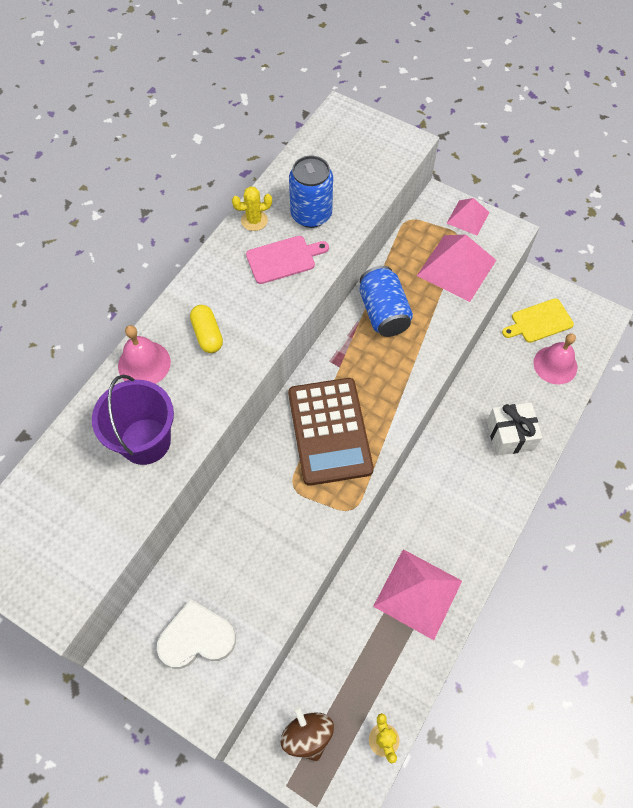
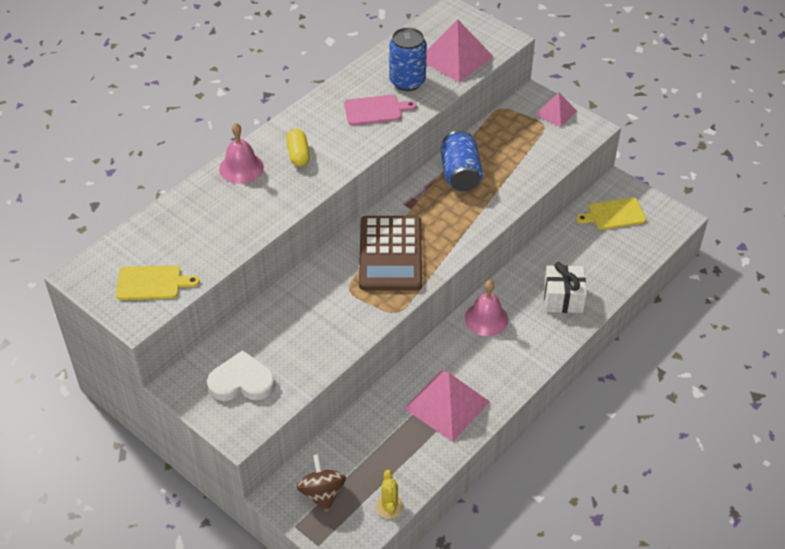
camera: 10 degrees right, 15 degrees down
(68, 551) = (152, 283): none -> yellow cutting board
(145, 441) = (230, 220): purple bucket -> none
(254, 220) = (357, 80): yellow cactus -> none
(456, 268) = (535, 149): pink pyramid -> pink pyramid (455, 58)
(555, 365) = (620, 250): pink bell -> pink bell (486, 319)

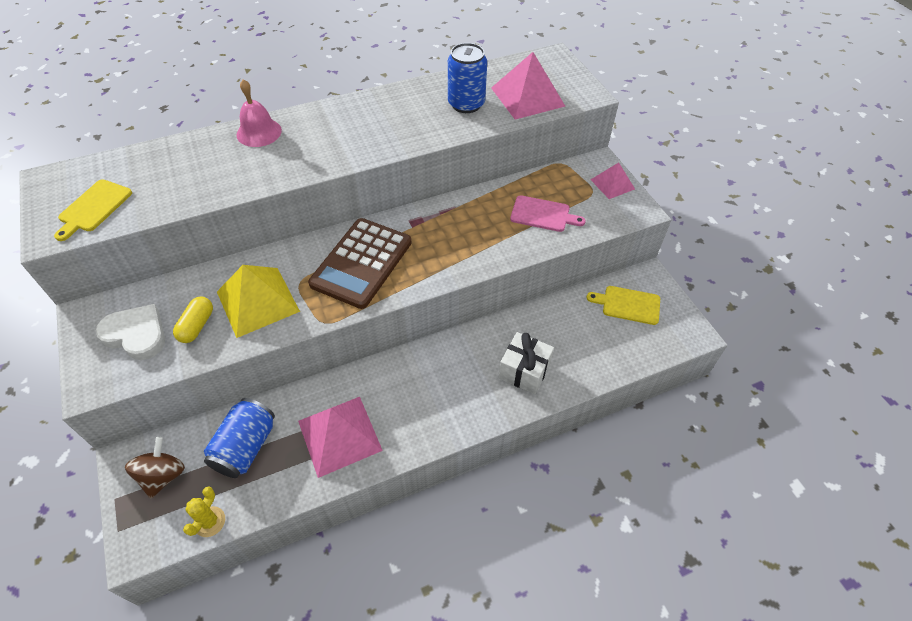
camera: 25 degrees right, 5 degrees up
(152, 283) = (93, 208): yellow cutting board -> yellow cutting board turned 90 degrees clockwise
(298, 155) = (317, 137): yellow capsule -> yellow capsule (197, 326)
(325, 317) = (257, 301): none -> yellow pyramid
(375, 110) = (417, 120): pink cutting board -> pink cutting board (543, 214)
(460, 174) = (481, 211): blue can -> blue can (246, 447)
(486, 319) = (436, 361): pink bell -> none

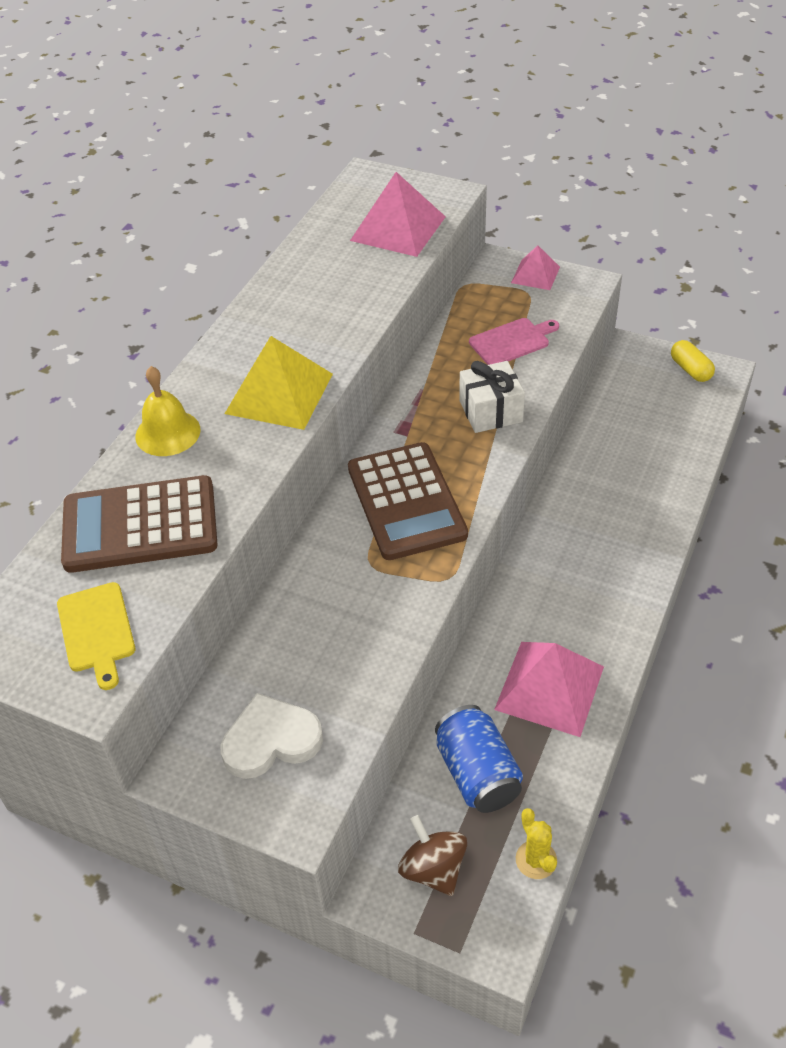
camera: 40 degrees left, 5 degrees down
(182, 170) = (140, 525): none -> brown calculator
(197, 326) = (324, 681): yellow capsule -> yellow capsule (690, 370)
(257, 301) = (354, 612): yellow pyramid -> yellow pyramid (279, 393)
(259, 132) = (168, 433): pink bell -> yellow bell
(466, 104) = (349, 270): blue can -> none
(524, 371) = (632, 504): white gift -> white gift (490, 411)
(628, 304) = (644, 385): yellow cutting board -> none

